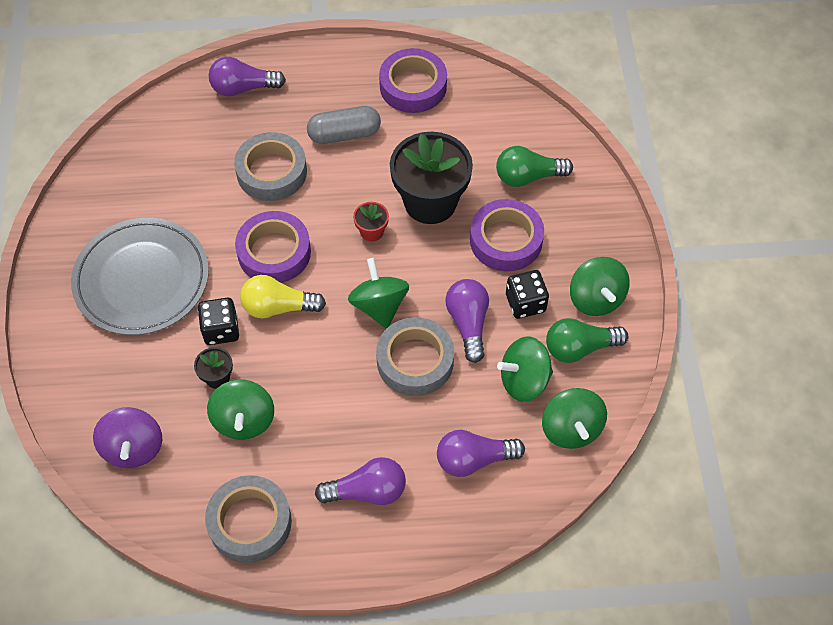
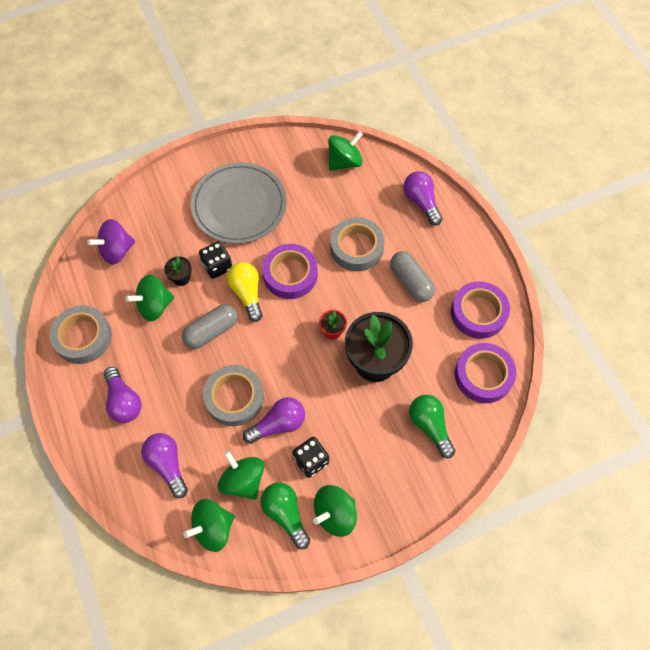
camera: 70 degrees right, 5 degrees up
(312, 362) = (211, 331): none -> grey capsule
(379, 306) = (271, 358): green spinning top -> green spinning top (344, 162)
(506, 240) = (362, 428): purple tape -> purple tape (483, 375)

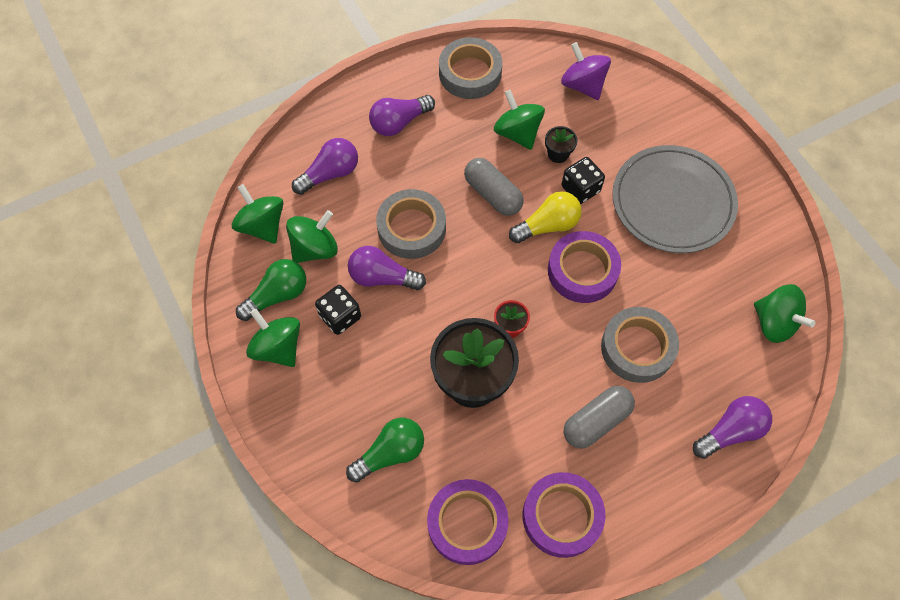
camera: 85 degrees right, 0 degrees up
(278, 424) = (382, 277): purple light bulb -> purple light bulb turned 135 degrees clockwise

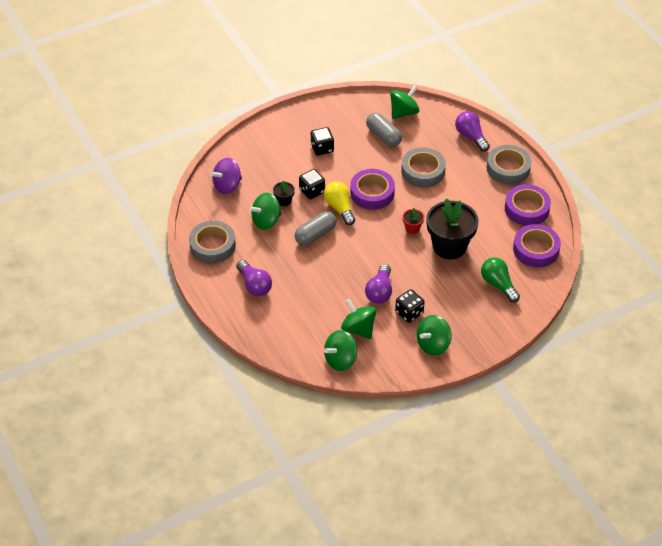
camera: 90 degrees left, 15 degrees down
(277, 295) = (395, 347): green light bulb -> none
(330, 174) = (297, 323): purple light bulb -> none
(411, 228) = (342, 277): grey tape -> grey tape (508, 168)
(596, 421) = (470, 191): grey capsule -> grey capsule (383, 136)
(672, 202) = (322, 148): grey plate -> black dice

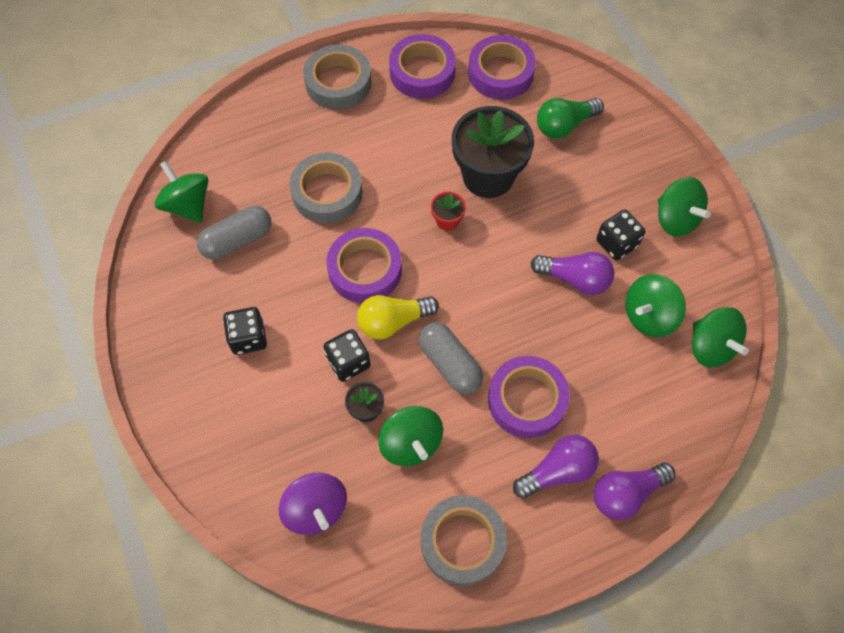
camera: 85 degrees left, 15 degrees up
(296, 270) = (527, 400): none -> purple tape
(471, 136) = (263, 120): purple light bulb -> purple light bulb (626, 494)

